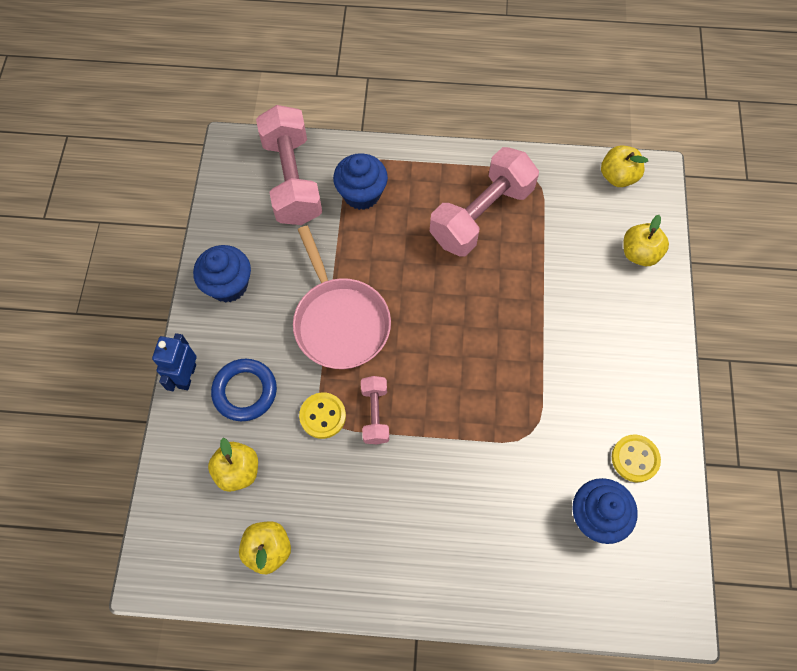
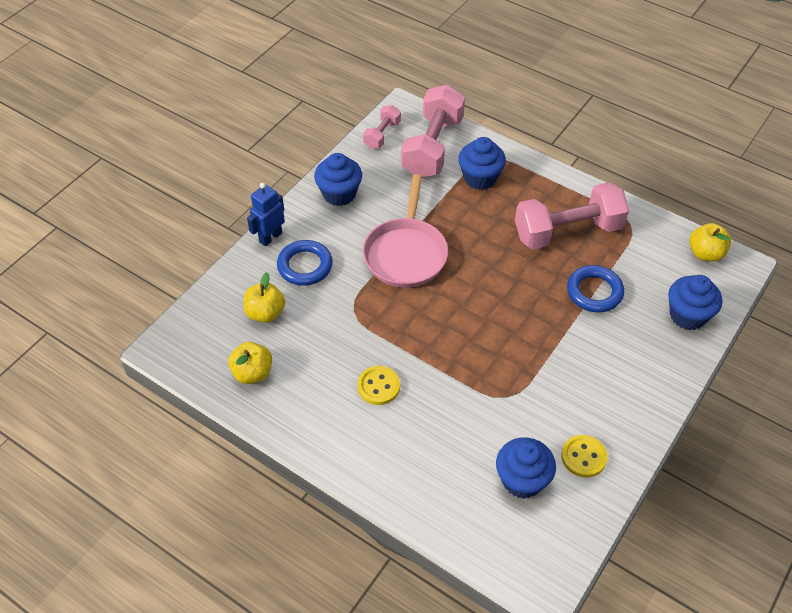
camera: 30 degrees right, 15 degrees down
(322, 416) = (351, 308): yellow button -> yellow button (378, 386)
(375, 414) = (391, 325): pink dumbbell -> pink dumbbell (382, 135)
(544, 271) = (594, 292): none -> blue ring
(639, 253) = (688, 315): yellow apple -> blue cupcake

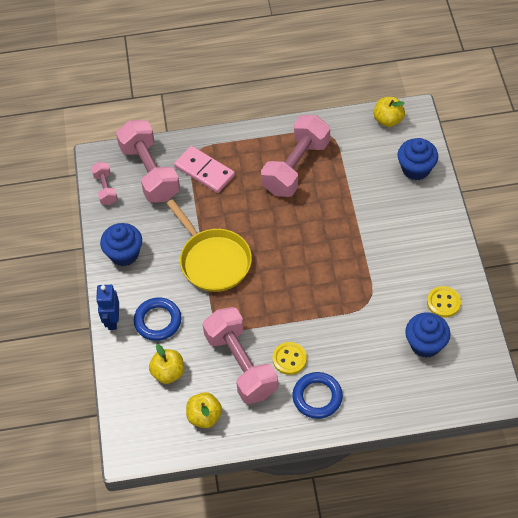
camera: 40 degrees left, 5 degrees up
(331, 356) = (241, 364): none -> pink dumbbell
(406, 253) = (213, 260): pink pan -> yellow pan
(480, 178) = (204, 171): blue cupcake -> pink domino
(594, 292) = (351, 195): blue ring -> blue ring (317, 397)

